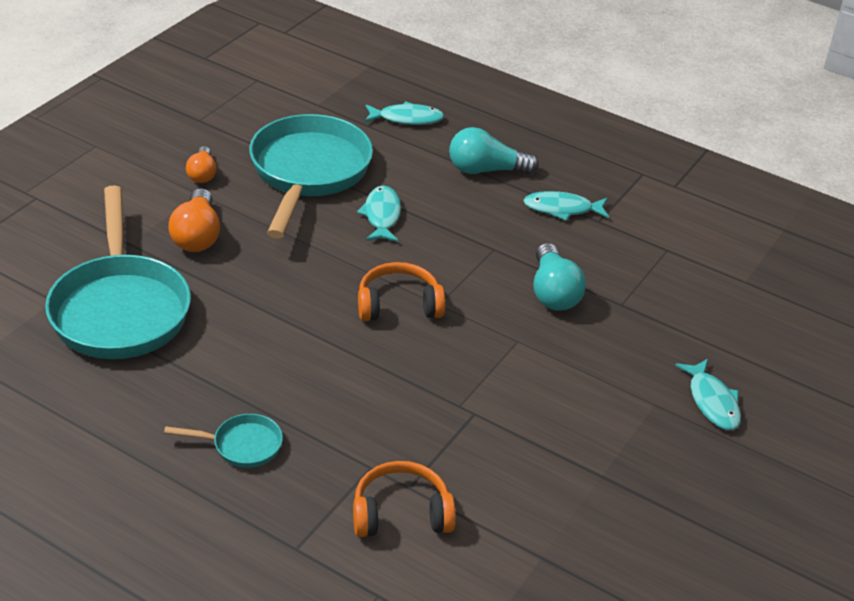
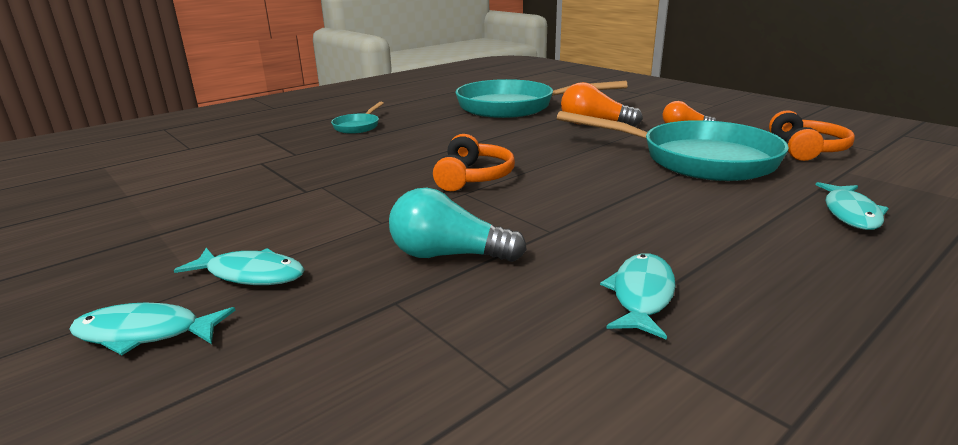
camera: 110 degrees right, 15 degrees down
(382, 215) = (622, 182): turquoise fish -> turquoise fish (250, 274)
(401, 513) = (241, 158): orange headphones -> orange headphones (806, 149)
(486, 170) = (737, 250): turquoise light bulb -> none

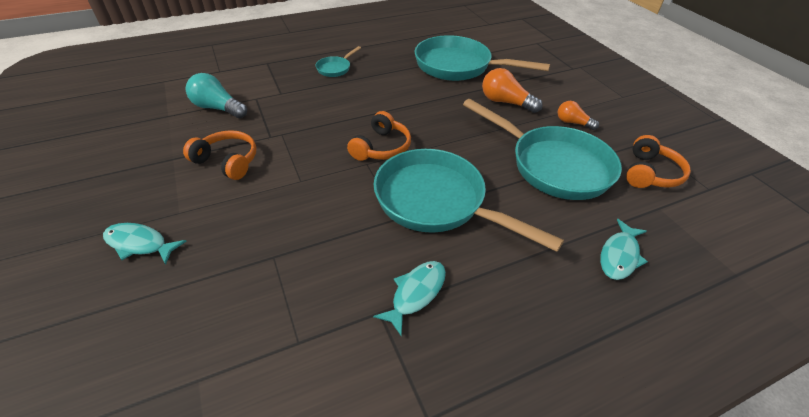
camera: 15 degrees right, 20 degrees up
(250, 274) = (207, 210): turquoise fish -> none
(253, 222) = (227, 161): none -> orange headphones
(448, 255) = (324, 224): turquoise light bulb -> turquoise light bulb (218, 108)
(588, 209) = (437, 202): none -> turquoise pan

